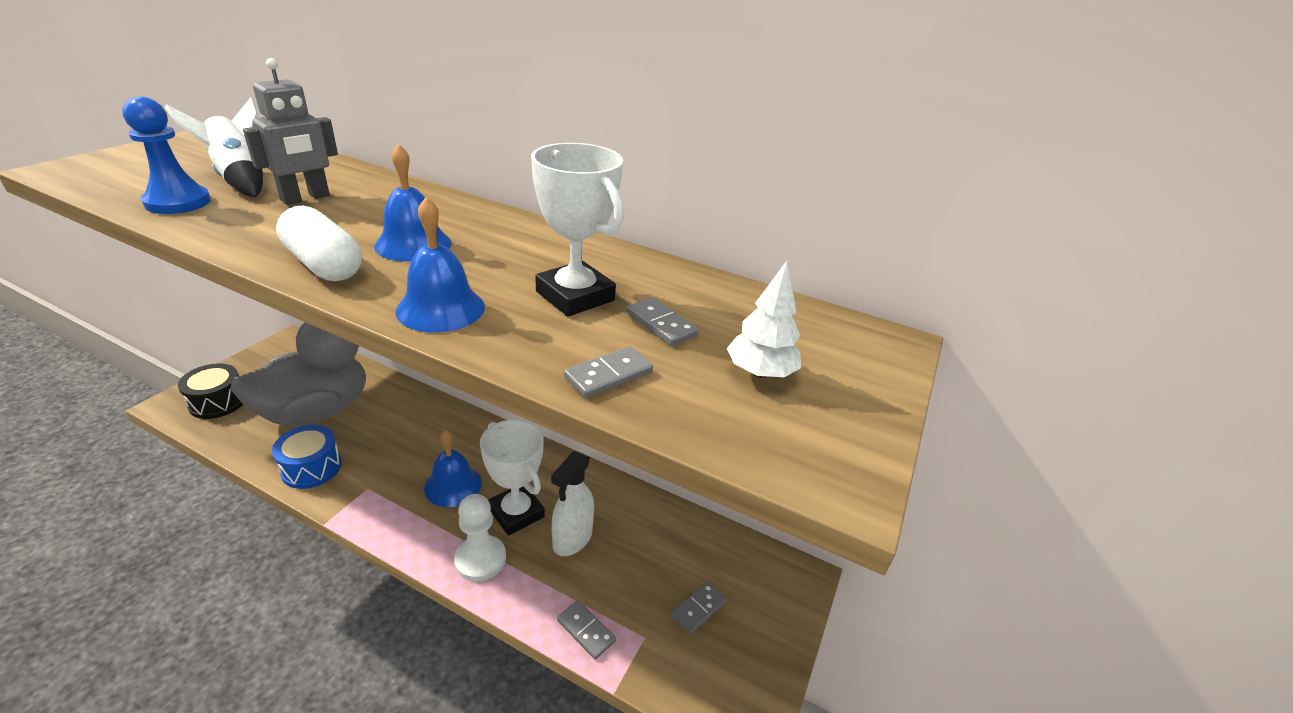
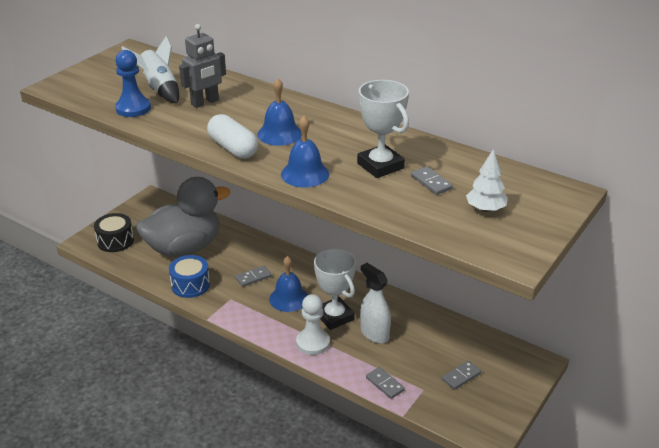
camera: 10 degrees right, 0 degrees up
(572, 539) = (374, 333): white spray bottle -> white spray bottle turned 105 degrees clockwise
(608, 375) = (400, 210): grey domino -> grey domino (253, 277)

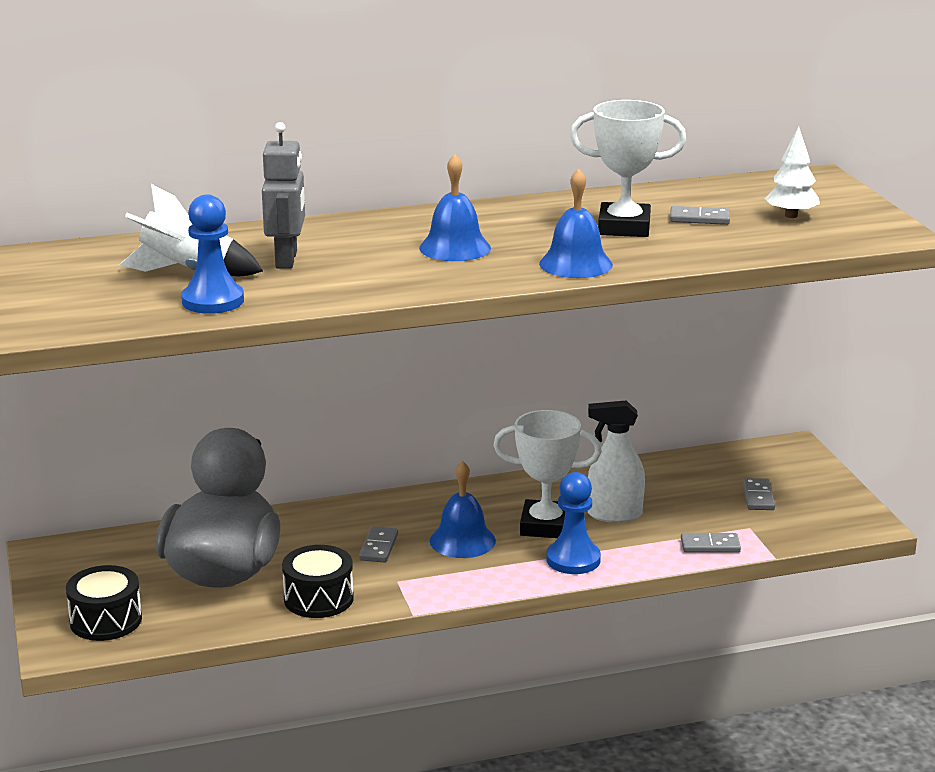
camera: 50 degrees left, 10 degrees down
(190, 285) = (318, 598): blue drum -> black drum
(233, 148) = (444, 279): white capsule -> none
(313, 343) = (573, 559): white pawn -> blue pawn

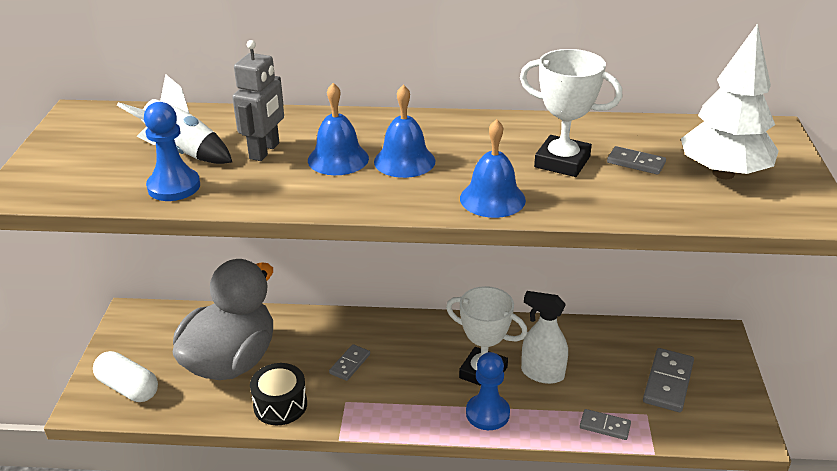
camera: 20 degrees right, 10 degrees up
(106, 620) = (128, 388): black drum -> white capsule
(462, 540) = (413, 372): blue bell -> blue bell (338, 159)
(758, 497) = (668, 382): grey domino -> grey domino, size x1.69
(791, 215) = (723, 173): white tree -> white tree, size x1.83

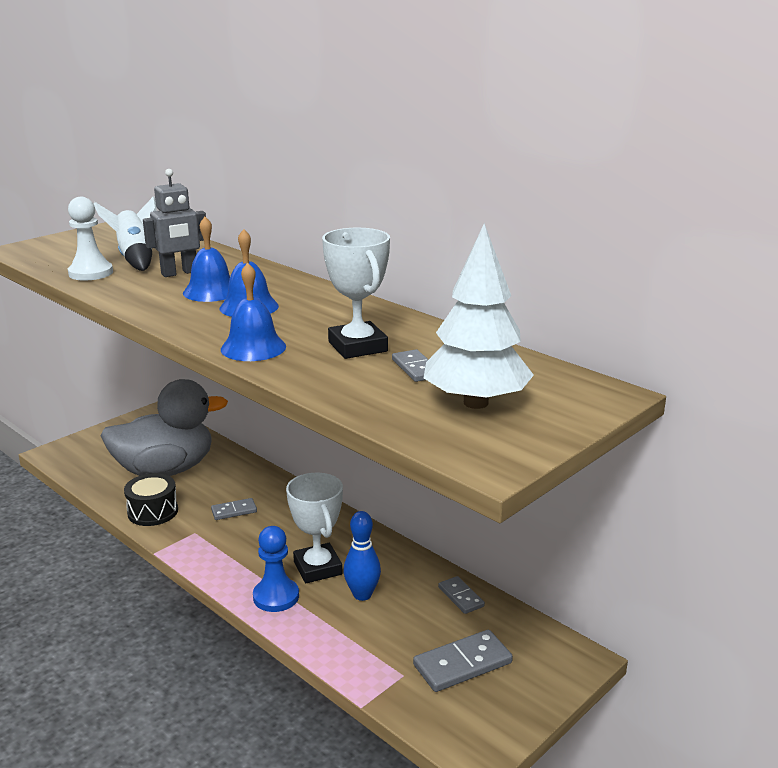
camera: 40 degrees right, 10 degrees down
(128, 388) = (88, 455): white capsule -> none
(174, 187) = (91, 273): blue pawn -> white pawn
(542, 373) = (362, 594): white spray bottle -> blue bowling pin
(604, 426) = (352, 661): grey domino -> grey domino (460, 597)

